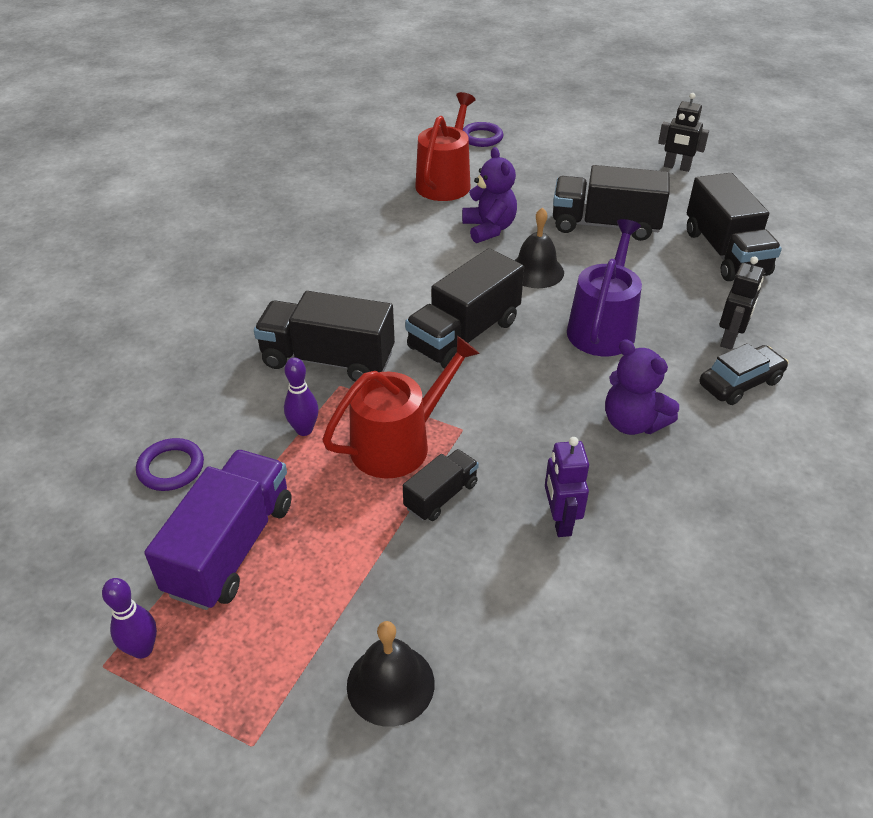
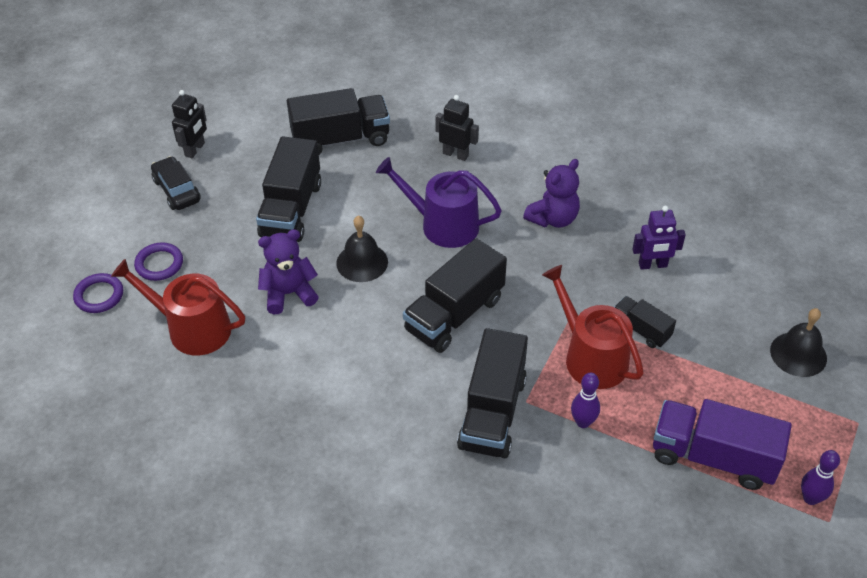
camera: 90 degrees left, 5 degrees up
(171, 468) = (639, 515): purple ring -> purple ring (159, 264)
(464, 335) = (454, 314): black truck -> black truck turned 90 degrees clockwise
(740, 383) = (506, 157): black car -> black car (176, 190)

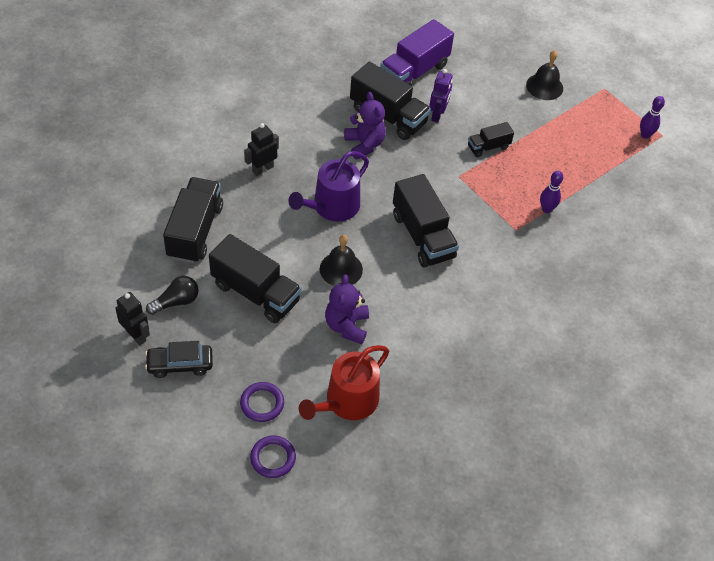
camera: 70 degrees left, 5 degrees up
(248, 160) = (176, 301): none -> black light bulb
(492, 412) = (517, 251): black truck -> black truck (388, 116)
(590, 357) = (497, 181): red watering can -> none
(713, 457) = (599, 161): purple truck -> purple truck (414, 72)

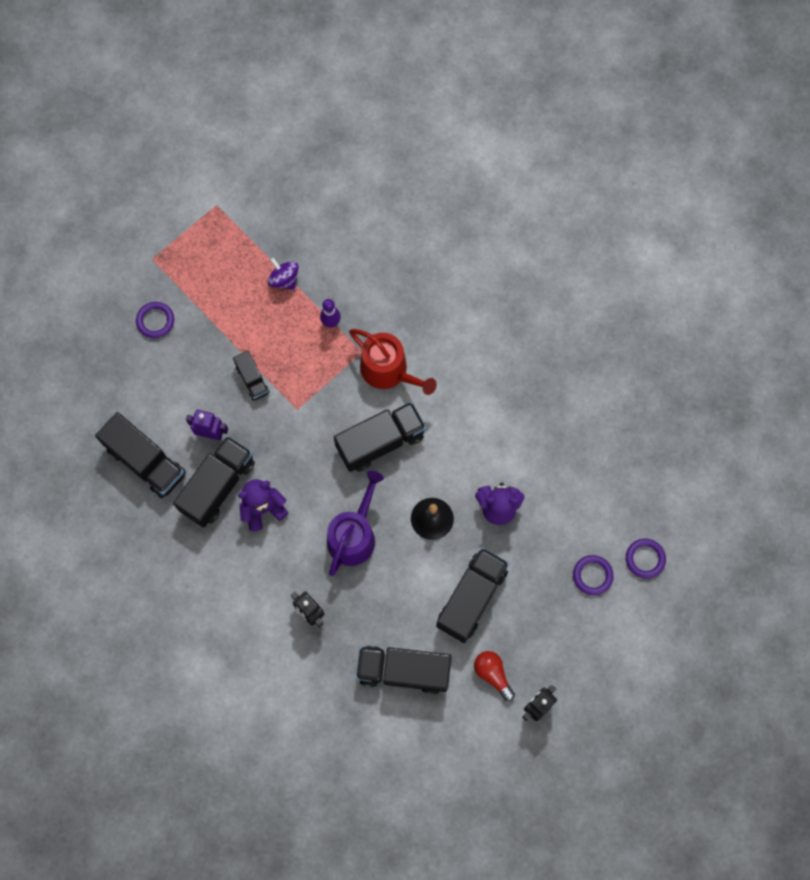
camera: 90 degrees left, 20 degrees up
(176, 301) = (492, 674): black light bulb -> red light bulb
(180, 364) = (563, 657): black car -> none
(332, 207) = (354, 535): purple watering can -> purple watering can turned 105 degrees counterclockwise
(347, 402) = (579, 500): red watering can -> red watering can (389, 371)
(414, 72) = (146, 462): purple truck -> black truck
(544, 86) = (155, 321): black bell -> purple ring
(589, 178) = (284, 279): none -> purple spinning top
(645, 135) = (218, 222): purple bowling pin -> none

